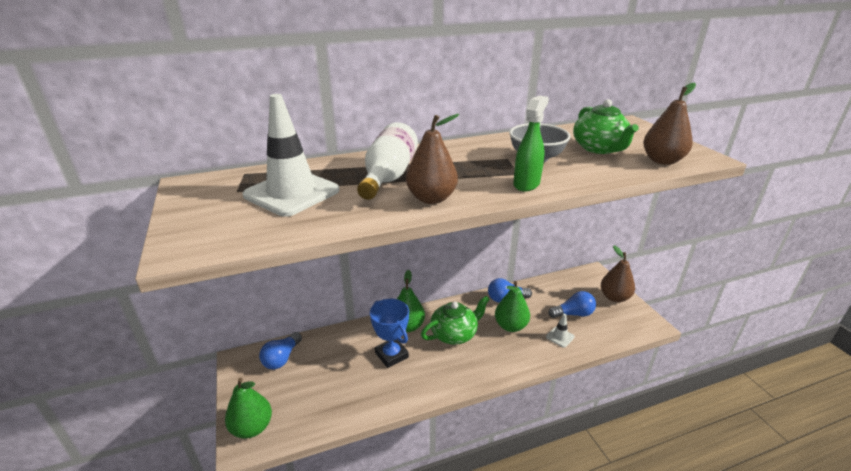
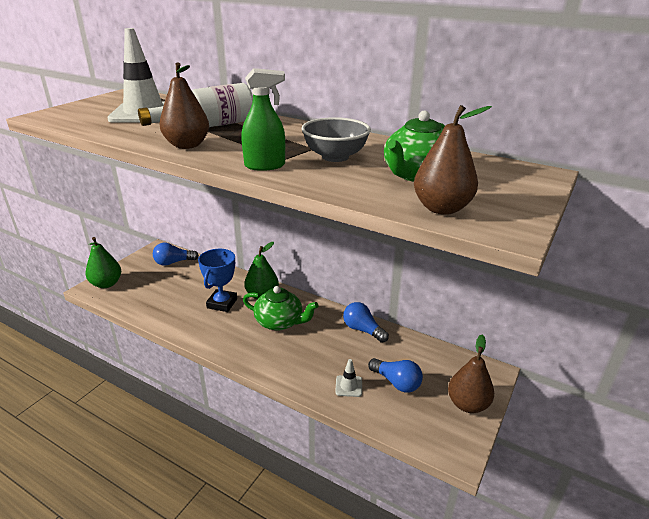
camera: 50 degrees right, 0 degrees up
(510, 326) = (327, 348): green pear -> none

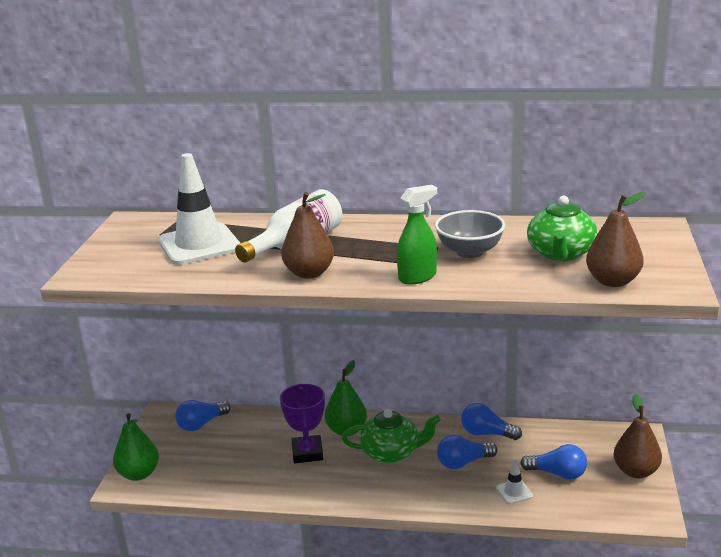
camera: 20 degrees left, 5 degrees down
(222, 303) = (307, 453): blue trophy -> purple trophy
(327, 347) = (463, 463): none -> blue light bulb

